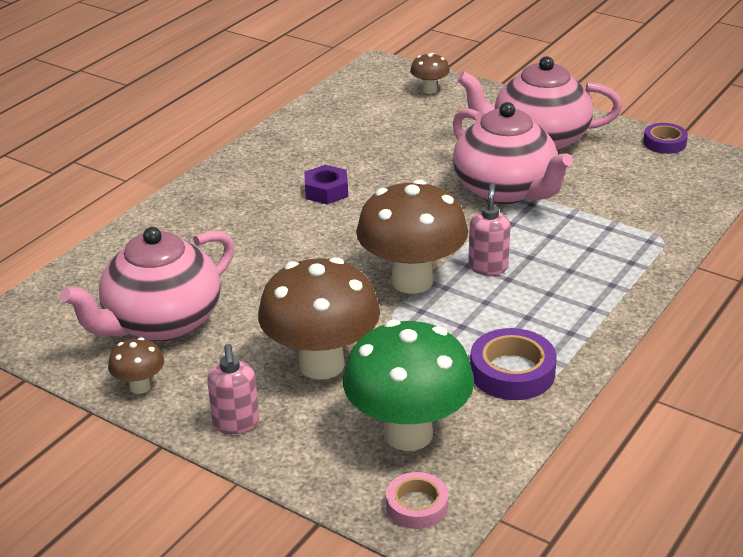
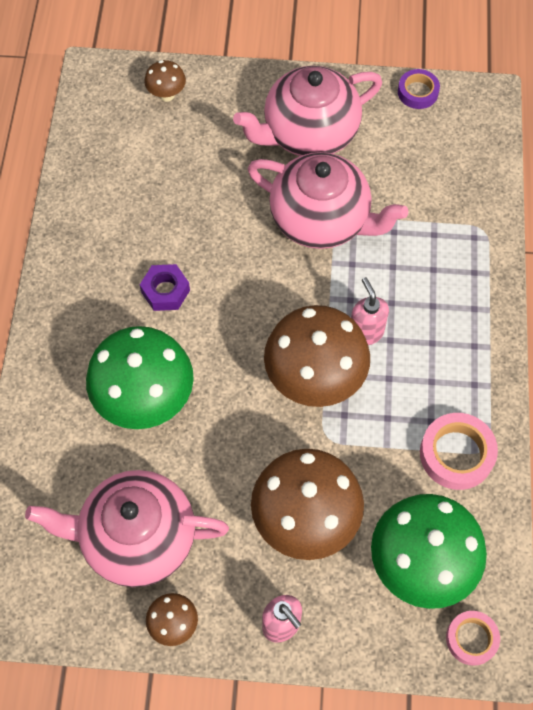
camera: 30 degrees left, 30 degrees up
(161, 323) = (136, 538): pink teapot -> pink teapot turned 75 degrees clockwise
(248, 246) = (145, 401): none -> green mushroom
(512, 372) = (456, 454): purple tape -> pink tape

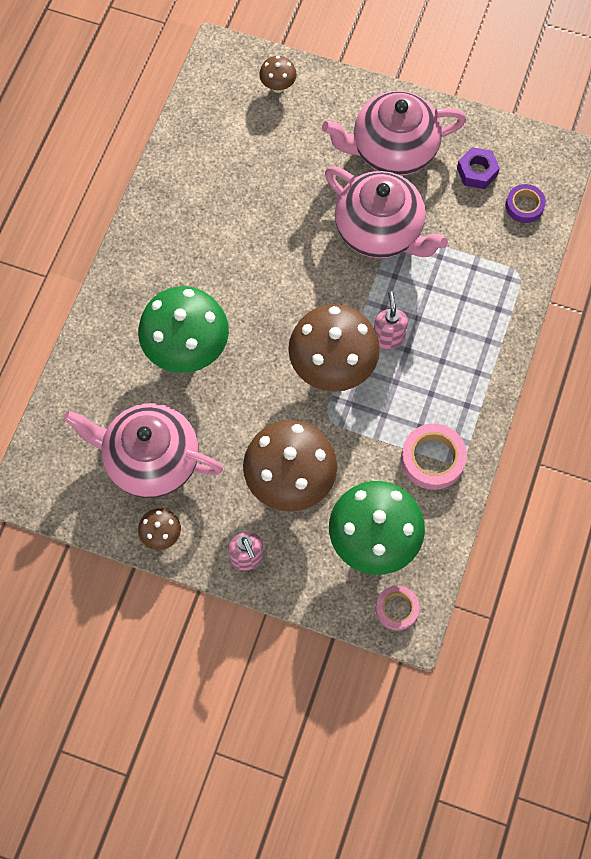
camera: 15 degrees right, 5 degrees up
(165, 291) = (229, 261): purple nut -> purple nut (477, 171)
(417, 92) = (501, 134): purple tape -> purple tape (524, 206)

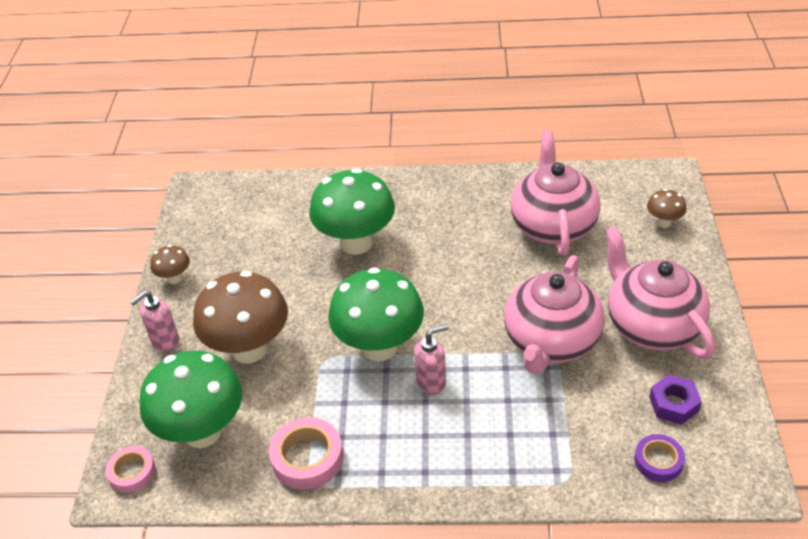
camera: 75 degrees right, 25 degrees down
(150, 460) = (243, 251): pink teapot -> pink teapot (553, 225)
(332, 368) = (379, 347): brown mushroom -> green mushroom

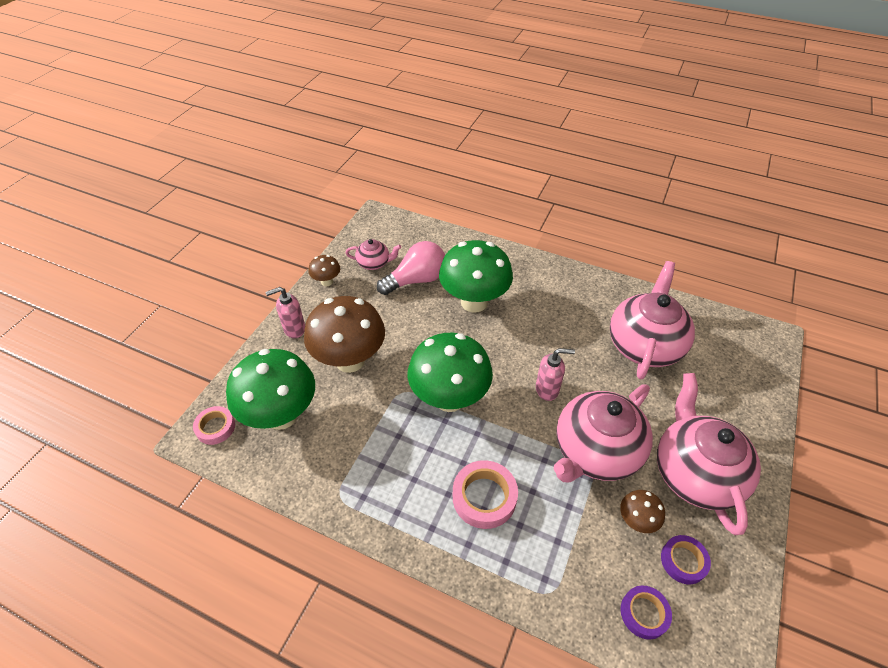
camera: 20 degrees right, 5 degrees up
(220, 240) = (374, 263): none -> pink teapot
(279, 242) = (416, 280): none -> pink light bulb
(307, 458) = (346, 473): pink tape -> pink tape (484, 497)
(431, 382) = (476, 447): pink soap dispenser -> pink soap dispenser (547, 389)
(663, 222) = (747, 378): brown mushroom -> brown mushroom (636, 521)
(673, 404) = (683, 561): purple nut -> purple tape

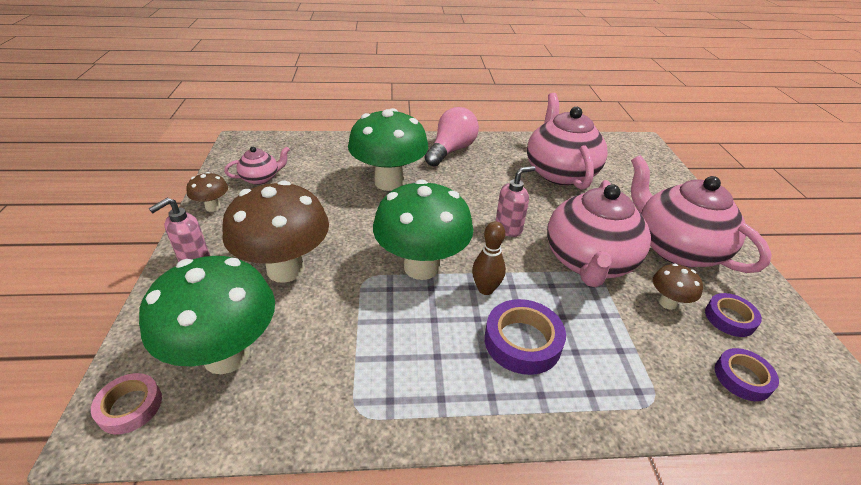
camera: 30 degrees left, 10 degrees down
(416, 280) = (317, 180): pink light bulb -> pink light bulb (451, 150)
(484, 497) = (522, 341): pink tape -> purple tape
(486, 440) = (485, 289): none -> brown bowling pin

